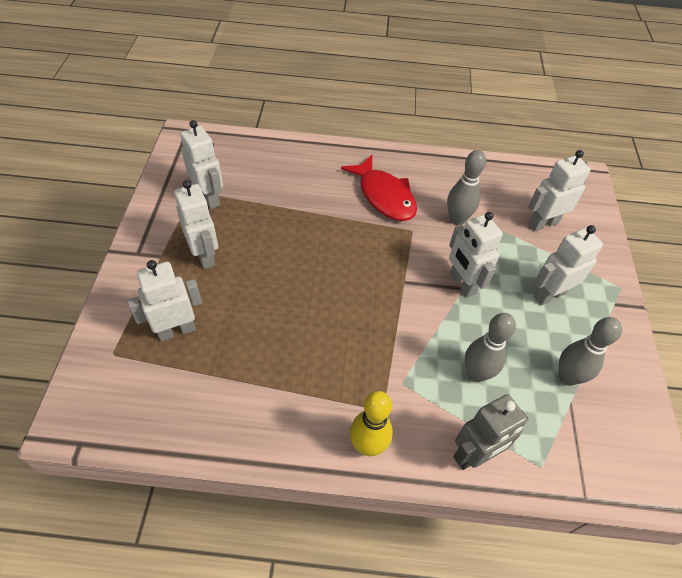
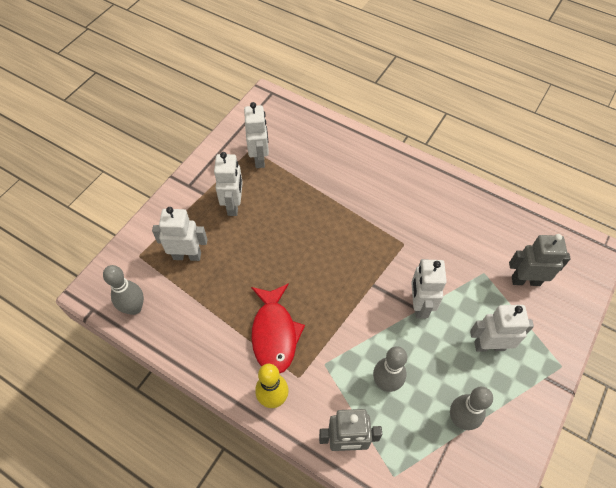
camera: 30 degrees right, 5 degrees up
(384, 196) = (398, 205): red fish -> red fish (274, 334)
(457, 219) = (449, 248): grey bowling pin -> grey bowling pin (134, 308)
(543, 223) = (525, 280): white robot -> grey robot

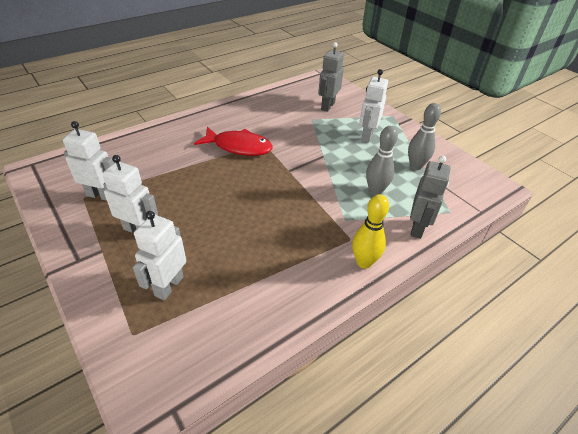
camera: 70 degrees left, 15 degrees down
(134, 308) = (202, 357): grey bowling pin -> none
(274, 334) = (301, 242): red fish -> red fish (239, 147)
(419, 305) = (320, 154): white robot -> none

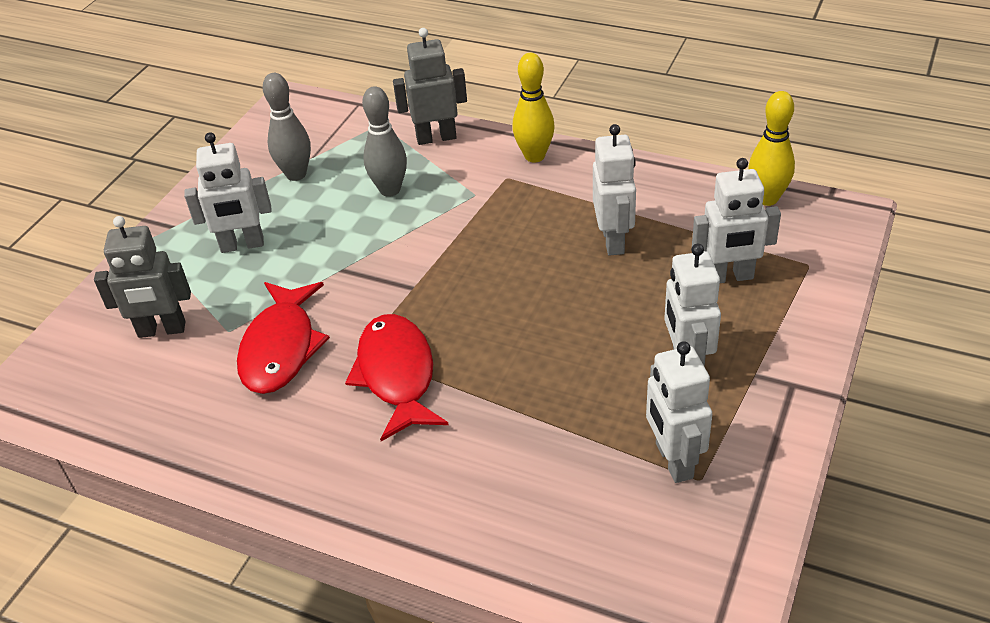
camera: 115 degrees left, 0 degrees up
(210, 362) = (767, 198): none -> yellow bowling pin
(250, 254) = (613, 240): none -> white robot
(287, 127) = (281, 348): none -> red fish

